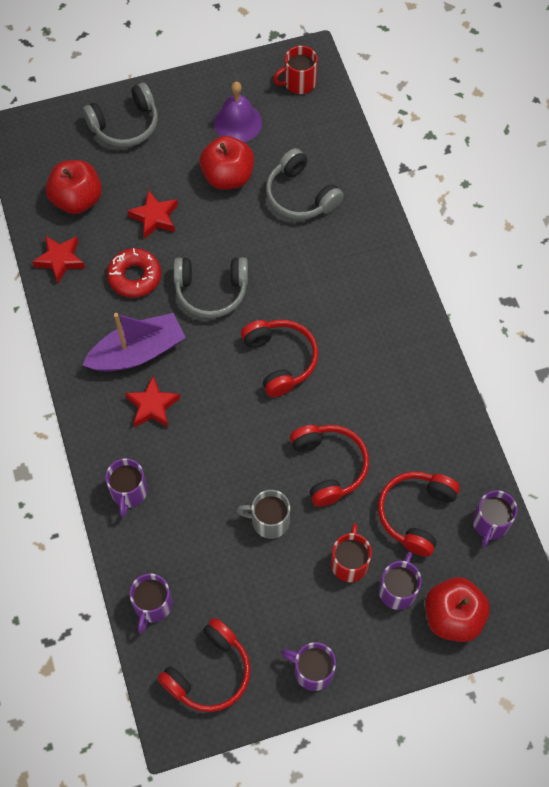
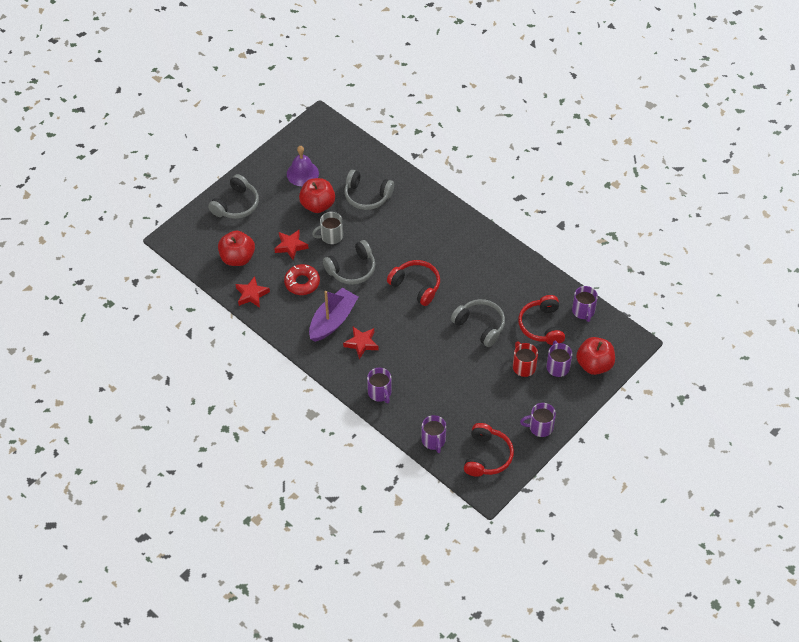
camera: 30 degrees left, 10 degrees down
(269, 521) = (467, 368): grey mug -> grey mug (331, 236)
(298, 82) = (323, 136): red mug -> none
(329, 466) = (480, 326): red headphones -> grey headphones

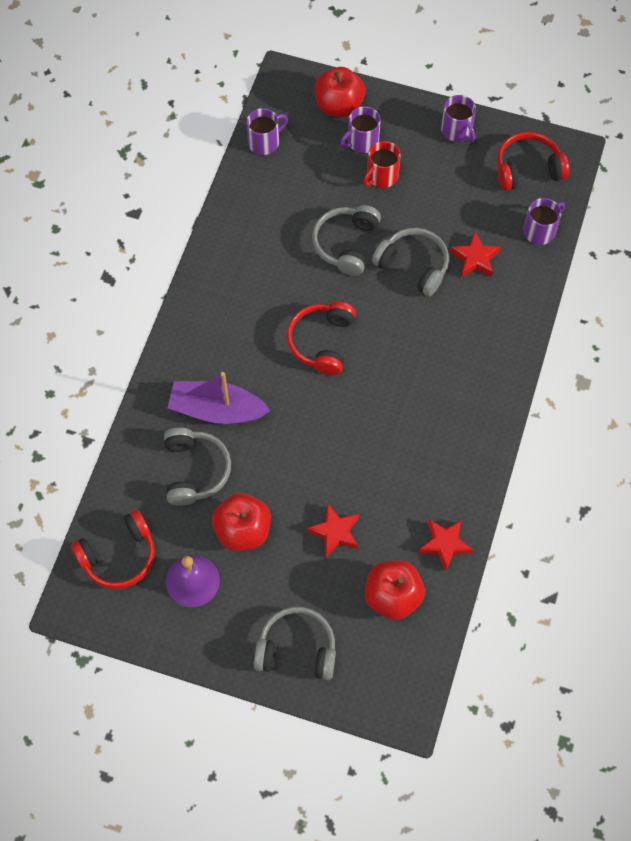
camera: 115 degrees left, 10 degrees up
(302, 282) = (390, 487): red donut -> none
(331, 236) = (291, 486): grey mug -> none
(333, 320) = (431, 419): purple boat -> purple boat (217, 410)
(352, 269) = (334, 433): grey headphones -> grey headphones (413, 266)
(361, 343) = (447, 369): red star -> red star (475, 259)
(380, 392) = (508, 316): purple mug -> none
(542, 326) = (310, 178): red headphones -> red headphones (119, 556)

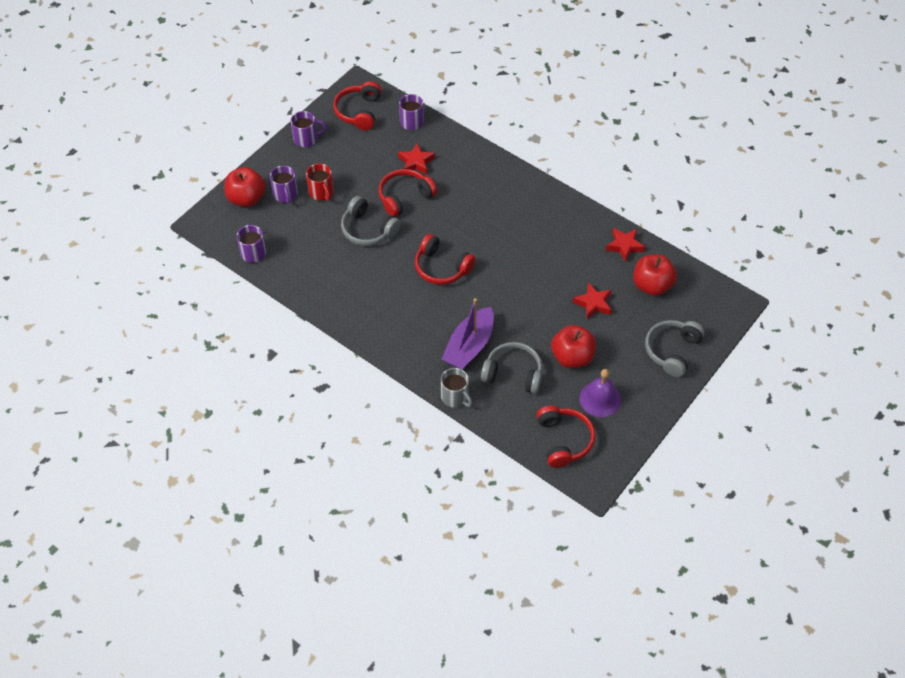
camera: 70 degrees left, 10 degrees down
(140, 418) = (455, 397): none -> grey mug
(413, 266) = (405, 197): grey headphones -> red headphones

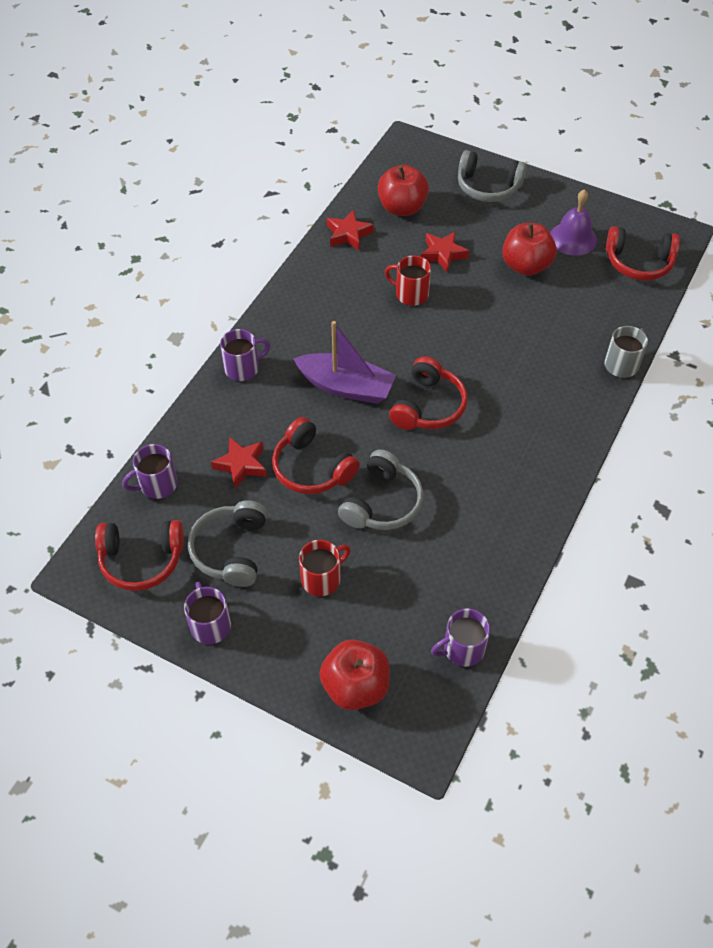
camera: 100 degrees left, 0 degrees up
(285, 194) = (336, 629): purple mug -> purple mug (243, 368)
(469, 346) = (543, 360): purple boat -> purple boat (346, 387)
(513, 373) = (568, 315): grey headphones -> grey headphones (231, 550)
(553, 275) = (410, 294): none -> red mug
(564, 440) = (639, 262): red headphones -> red headphones turned 150 degrees counterclockwise

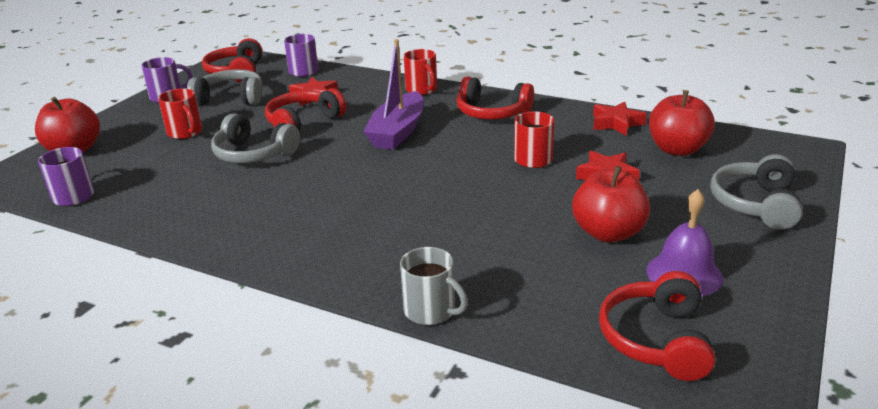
camera: 90 degrees right, 25 degrees down
(243, 368) = (422, 90): purple mug -> red mug
(428, 406) = (368, 173): red headphones -> red headphones (492, 113)

